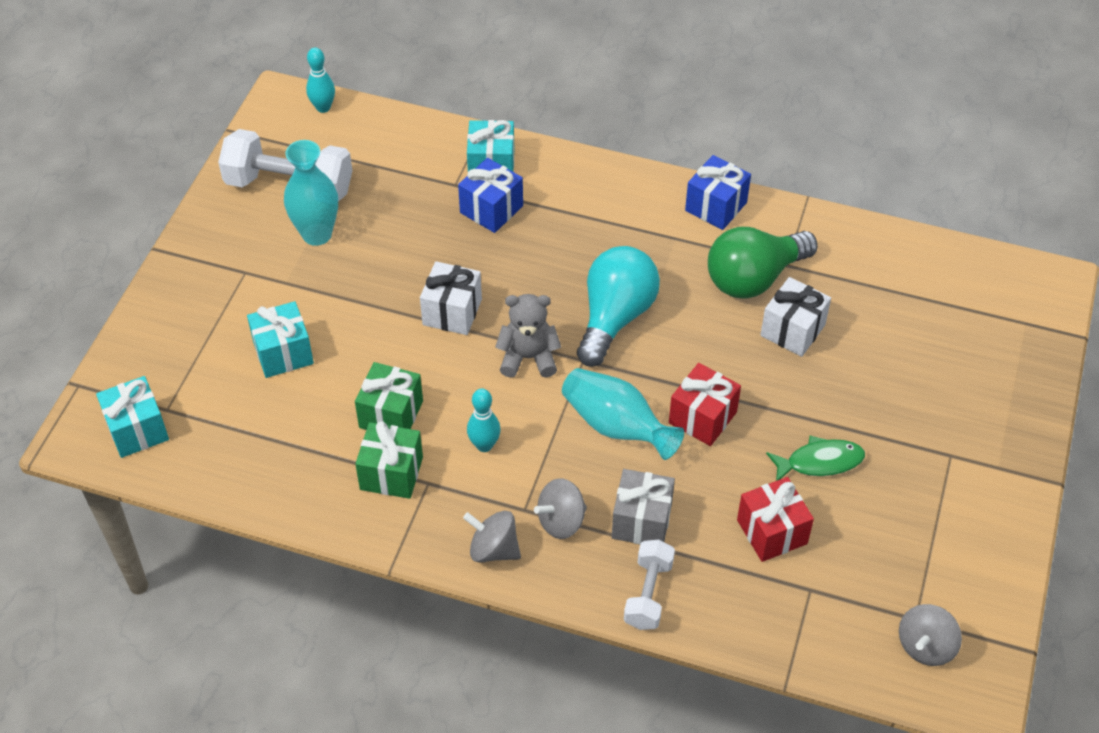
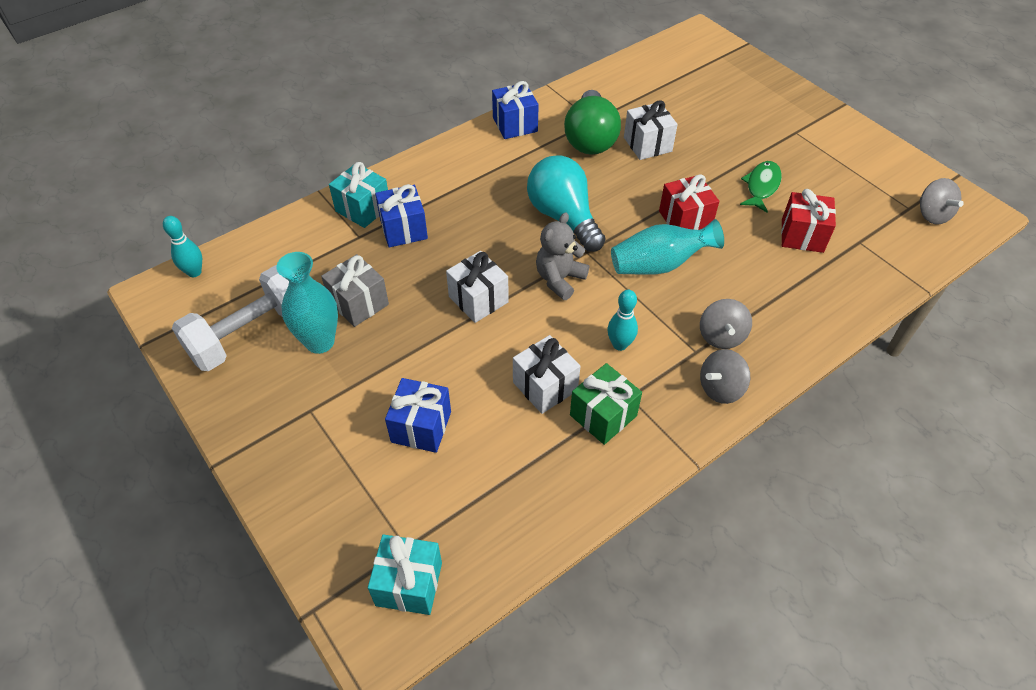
camera: 55 degrees left, 0 degrees up
(283, 353) = (421, 427): turquoise gift -> blue gift
(391, 414) = (545, 386): green gift -> white gift
(642, 521) = (750, 293): grey gift -> grey gift (359, 303)
(648, 594) = (815, 322): white dumbbell -> none

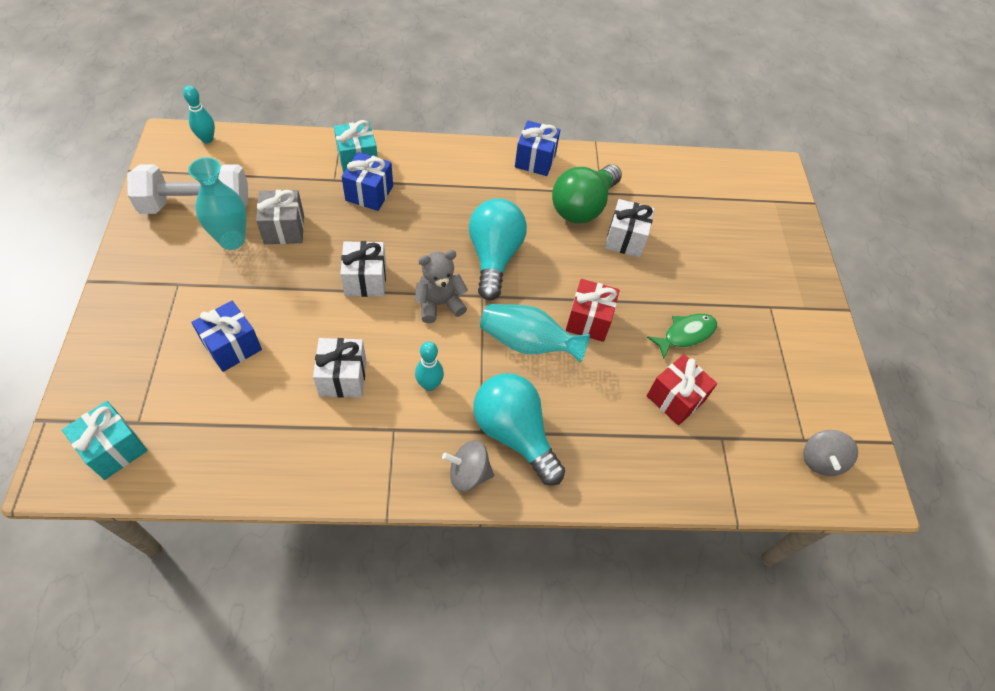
camera: 30 degrees right, 5 degrees up
(603, 415) = (360, 429): green gift -> none
(721, 336) = (514, 433): grey spinning top -> turquoise light bulb

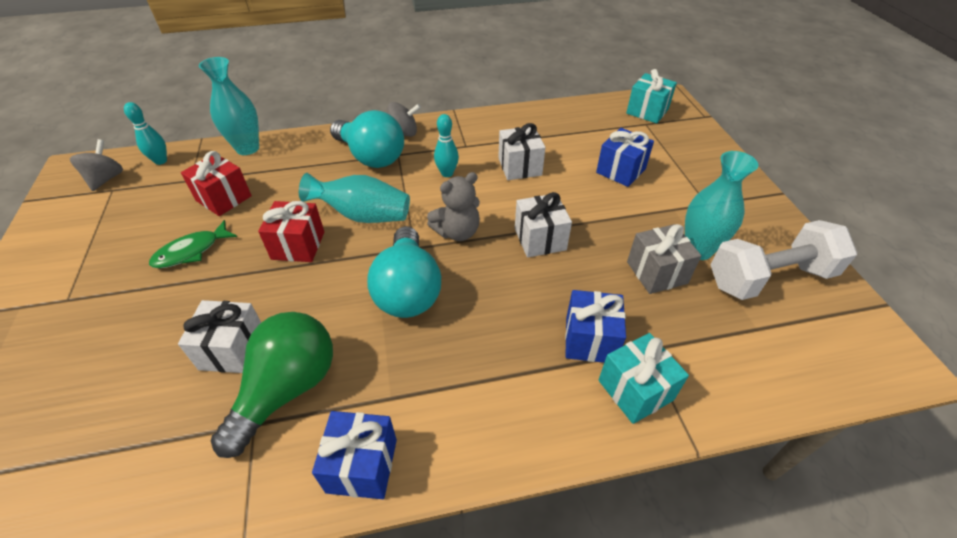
camera: 175 degrees right, 10 degrees down
(207, 139) = (856, 373): turquoise bowling pin -> turquoise bowling pin (161, 161)
(670, 485) = (247, 148): none -> turquoise vase

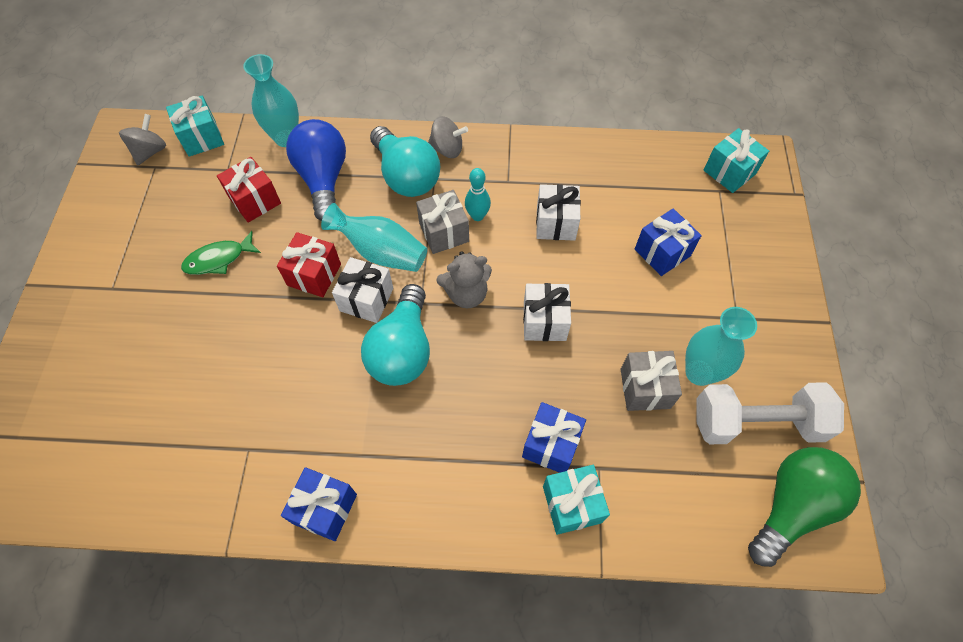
camera: 15 degrees right, 15 degrees up
(161, 161) = (202, 138): turquoise bowling pin -> turquoise gift
(233, 349) = (241, 375): white gift -> white gift (366, 299)
(287, 389) = (279, 425): green light bulb -> green light bulb (791, 506)
(291, 171) = (323, 179): none -> blue light bulb
(419, 190) = (444, 232): none -> grey gift

